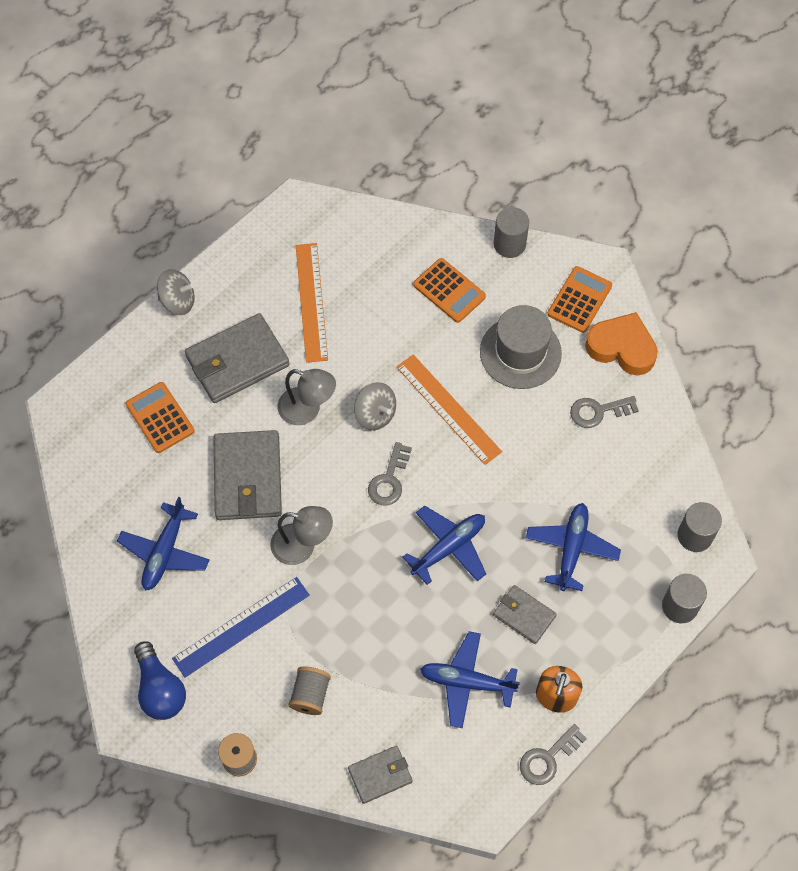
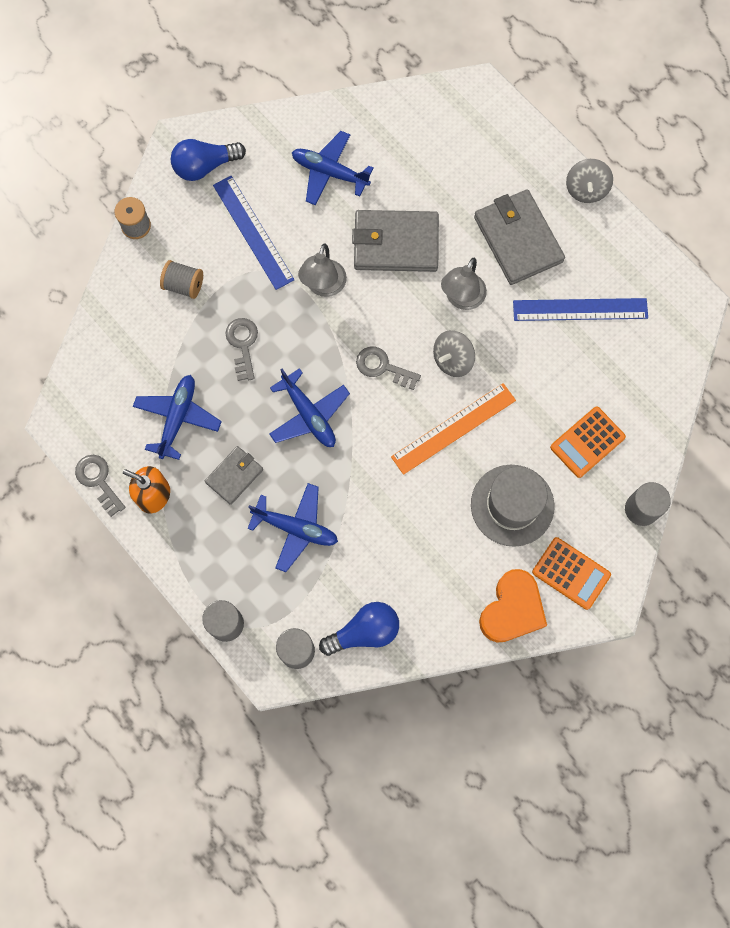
camera: 95 degrees right, 10 degrees up
(160, 418) = (462, 171): orange calculator -> none
(311, 302) = (580, 309): orange ruler -> blue ruler
(380, 775) = (105, 337): grey wallet -> none
(598, 411) = (440, 574): grey key -> grey key (243, 344)
(665, 475) = (364, 631): none -> blue light bulb

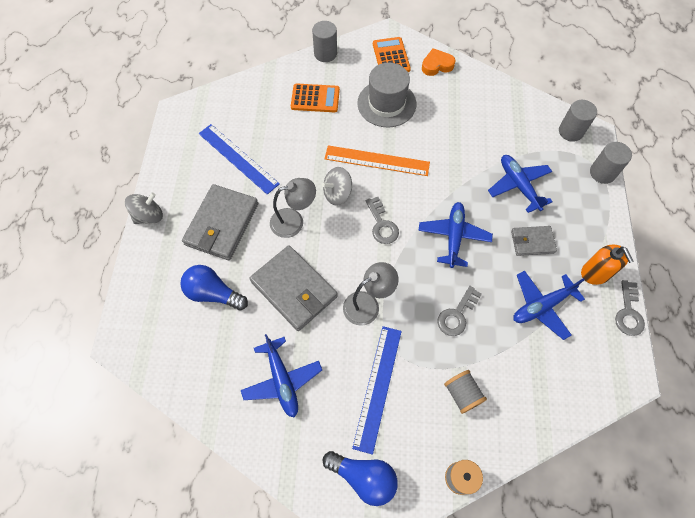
camera: 135 degrees left, 10 degrees down
(364, 631) = (524, 112): blue light bulb -> blue light bulb (213, 293)
(452, 360) = (337, 194): grey spinning top -> grey spinning top turned 150 degrees clockwise
(512, 609) = (437, 65): orange heart -> orange heart, size x0.67

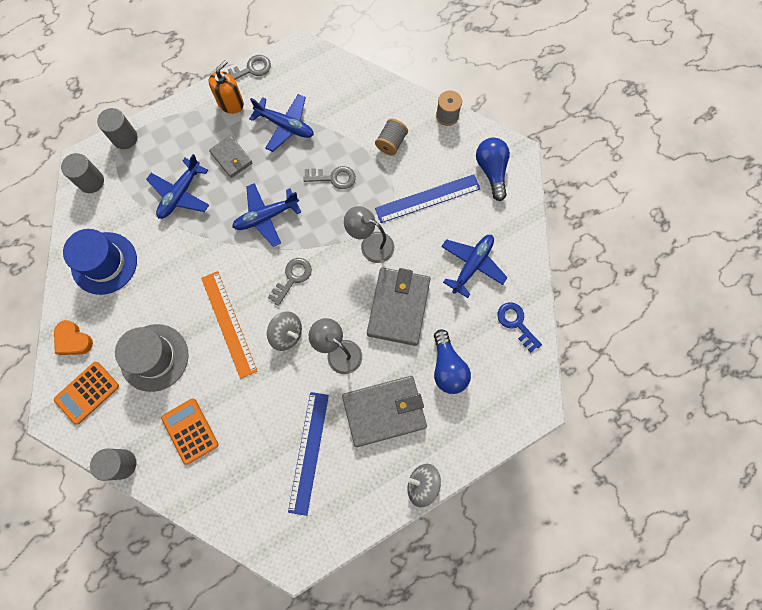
camera: 125 degrees left, 10 degrees up
(200, 379) = (516, 323): none -> blue key
(488, 108) = (104, 263): none -> blue hat

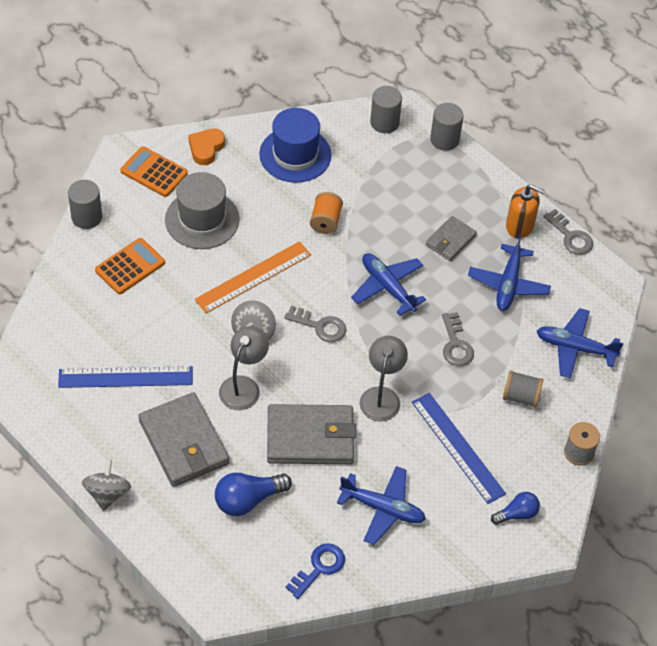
camera: 75 degrees right, 20 degrees down
(180, 194) = (392, 203): blue plane -> blue plane (575, 348)
(185, 252) = (325, 221): none -> orange spool
(491, 171) = (517, 514): blue light bulb -> blue light bulb, size x0.63

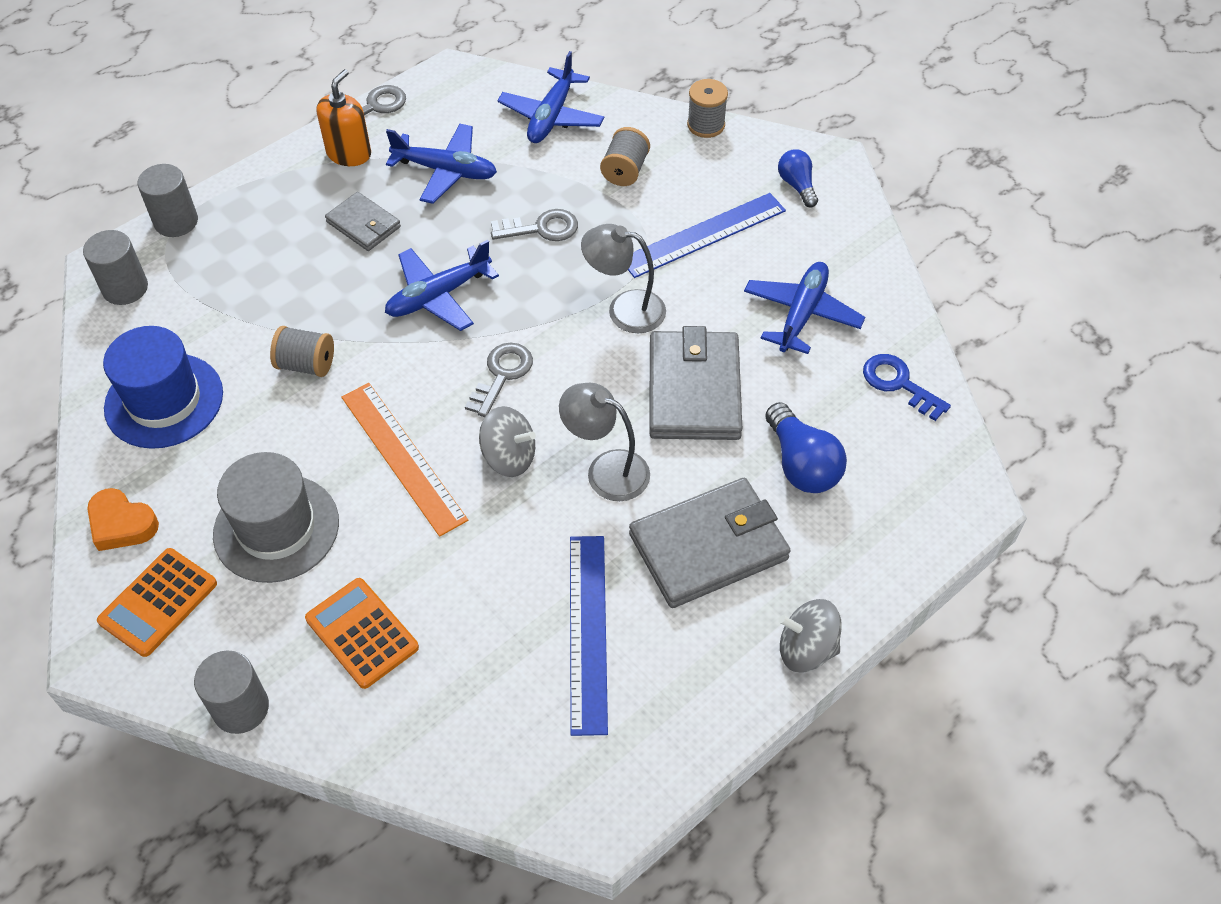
camera: 85 degrees left, 0 degrees up
(325, 221) = (306, 364): orange spool -> grey spool

